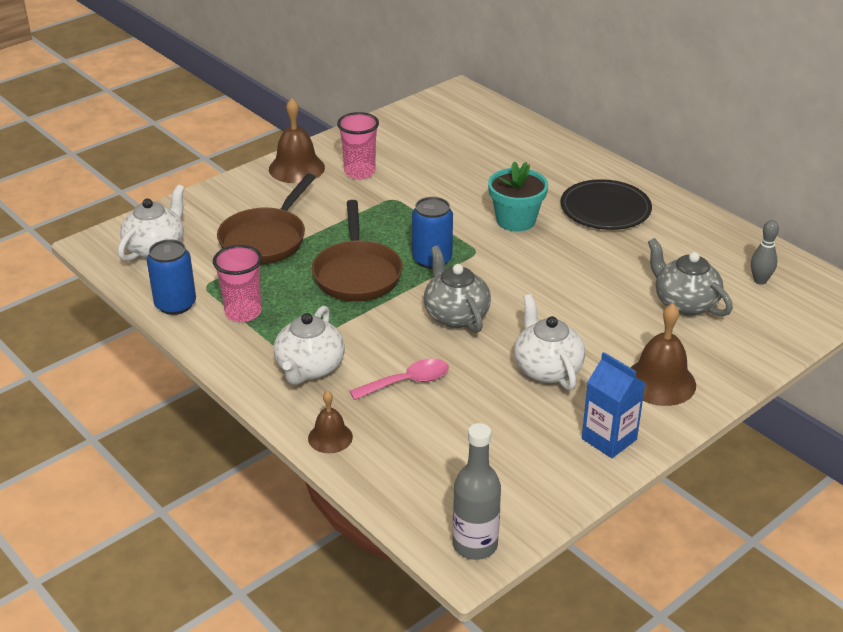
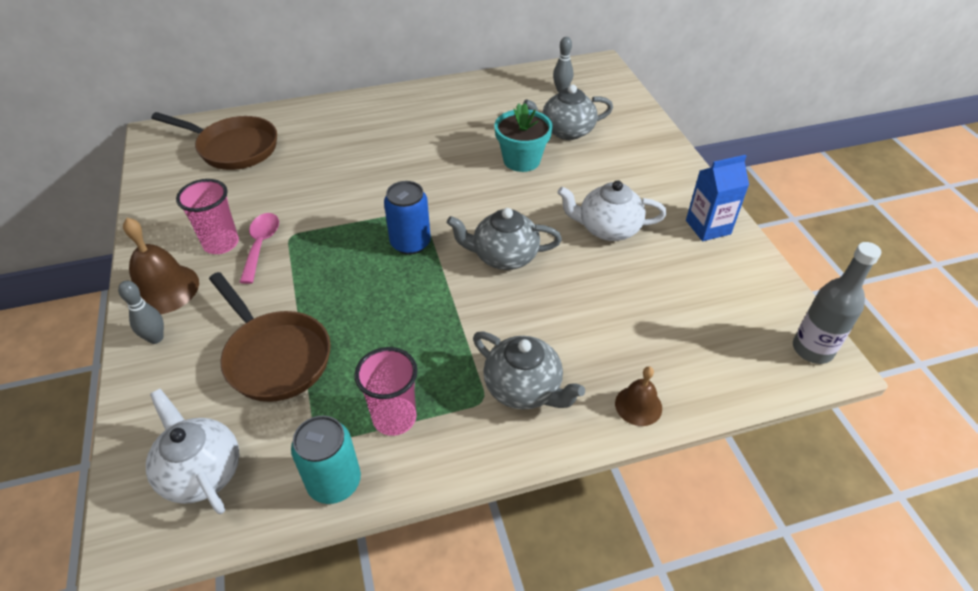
camera: 65 degrees left, 10 degrees up
(175, 304) = (334, 482): blue can -> turquoise can
(250, 185) = (156, 338): none -> grey bowling pin
(309, 368) = (524, 388): white teapot -> grey teapot
(357, 273) = (393, 302): brown pan -> brown pan (233, 148)
(407, 382) = (582, 321): pink spoon -> pink spoon (261, 245)
(516, 220) = (393, 173): turquoise flower pot -> turquoise flower pot (521, 160)
(605, 209) = (418, 122): black plate -> none
(660, 382) = (652, 177): brown bell -> none

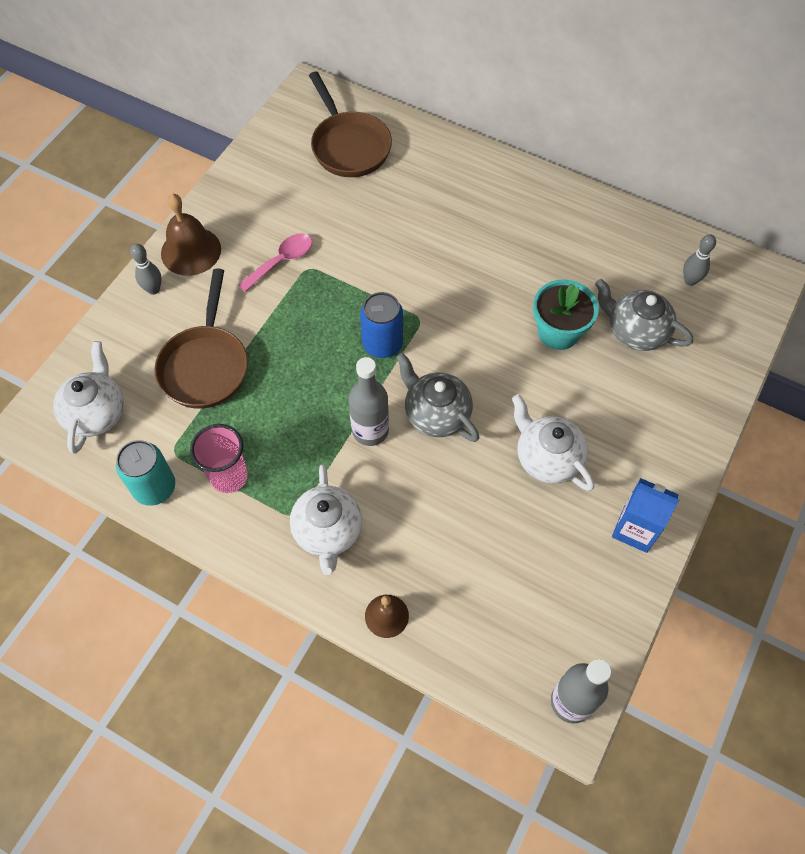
camera: 45 degrees right, 15 degrees up
(221, 243) = (258, 238): pink cup -> none
(470, 300) = (370, 430): none -> grey bottle
(524, 388) = (328, 531): grey teapot -> white teapot

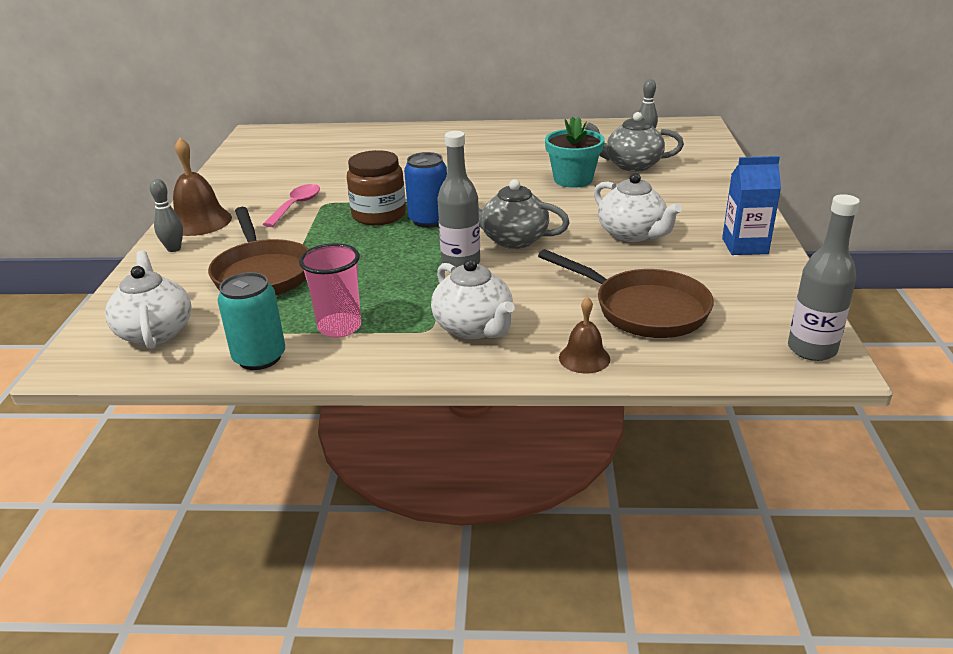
camera: 25 degrees left, 30 degrees down
(344, 313) = (379, 215): none -> brown jar
(349, 146) = (312, 146): brown pan -> brown pan (643, 309)
(547, 458) = (632, 234): white teapot -> white teapot turned 150 degrees counterclockwise

